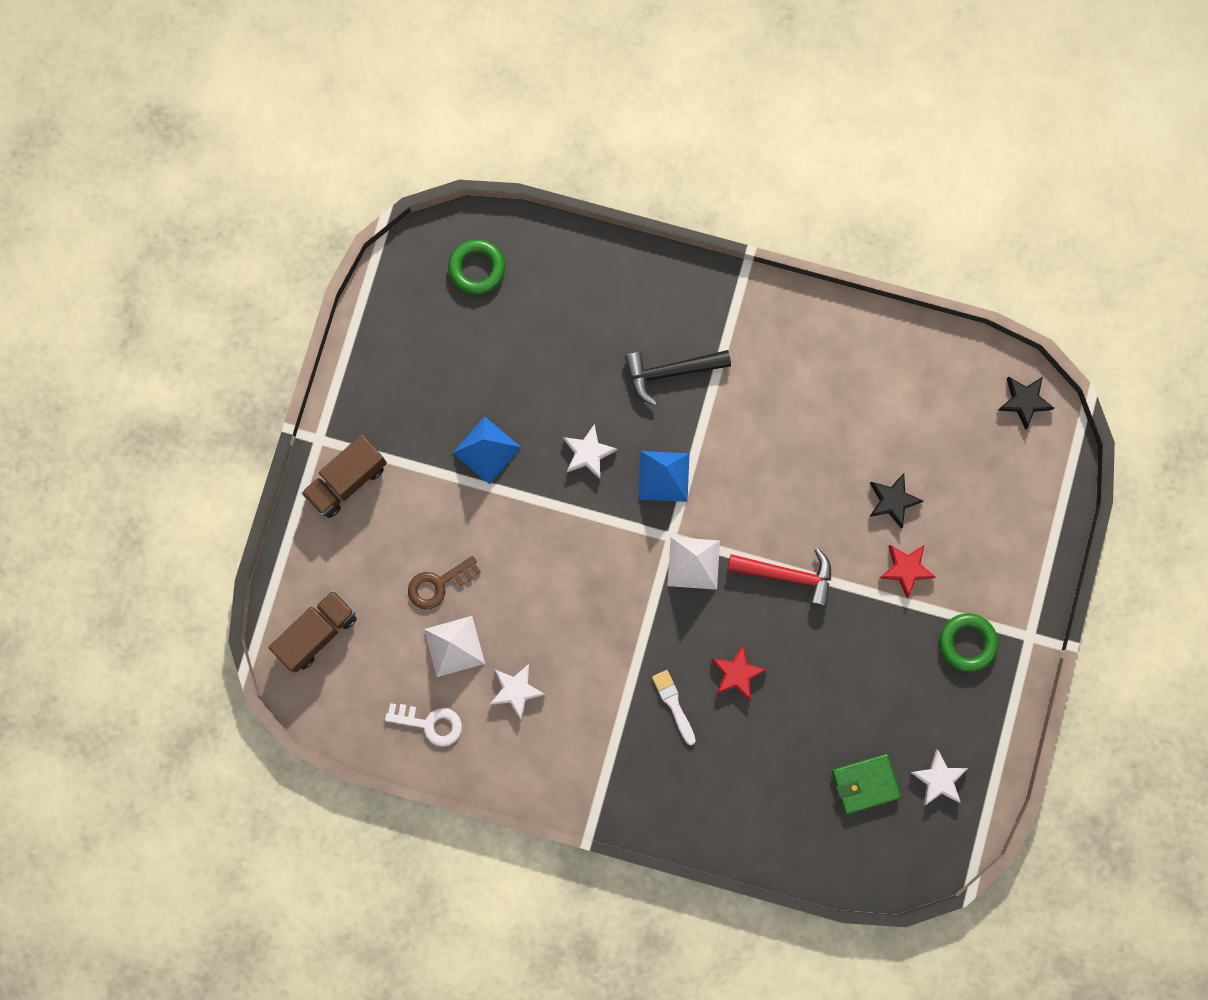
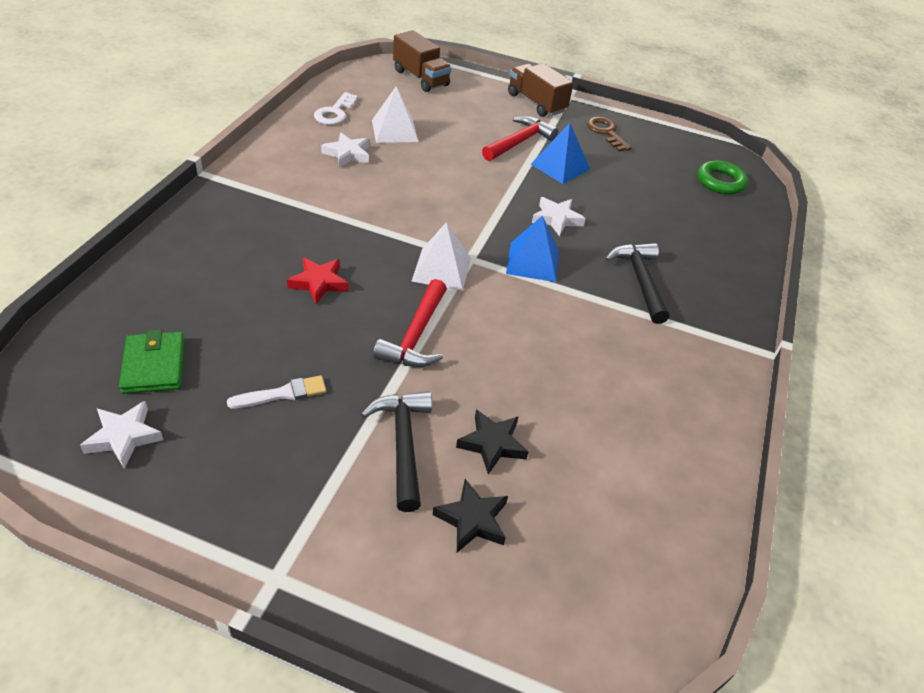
camera: 90 degrees right, 35 degrees down
(438, 584) = (447, 130): brown key -> brown key (606, 133)
(445, 498) = (519, 142): none -> red hammer
(673, 704) = (303, 237): white brush -> white brush (282, 394)
(906, 569) = (403, 444): red star -> black hammer
(967, 643) = (290, 496): green ring -> none
(1024, 401) = (632, 628): black star -> black star (472, 520)

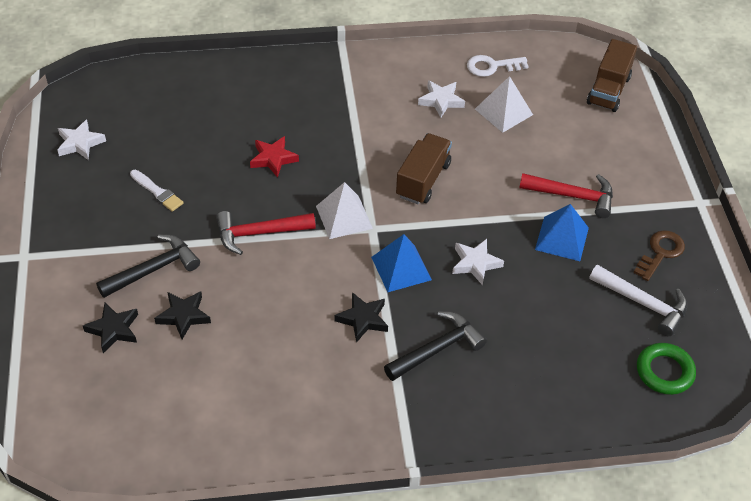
camera: 65 degrees right, 5 degrees up
(154, 366) = (141, 124): green wallet -> none
(536, 103) = (657, 183): brown truck -> brown truck (423, 180)
(579, 311) = (362, 319): none -> black star
(650, 161) = (643, 303): none -> white hammer

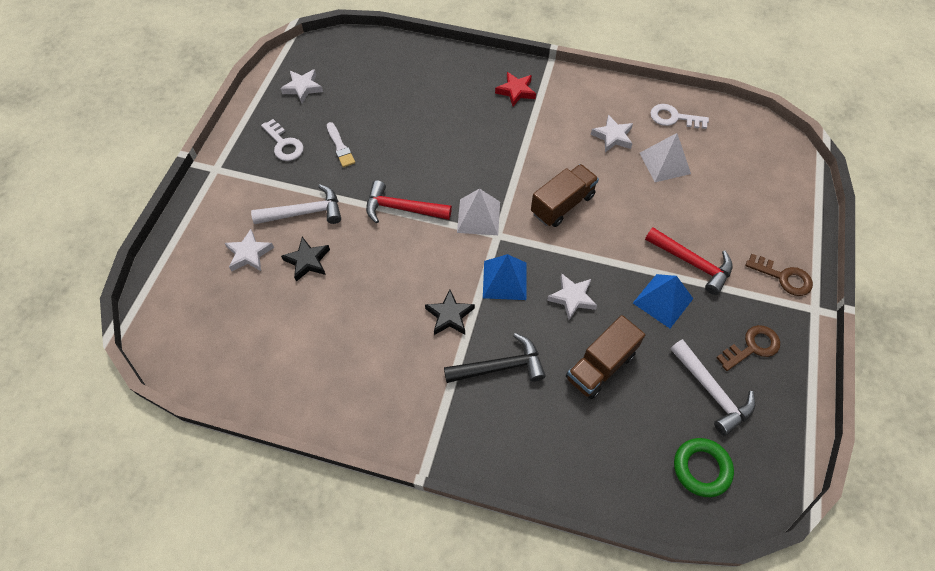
camera: 25 degrees right, 10 degrees up
(91, 207) = (284, 144): none -> white key
(113, 330) = (249, 254): black star -> white star
(153, 269) = (304, 212): black hammer -> white hammer
(273, 159) = (445, 146): red star -> red star (516, 91)
(608, 90) = (774, 171): brown truck -> brown truck (600, 366)
(660, 183) = (783, 277): none -> brown key

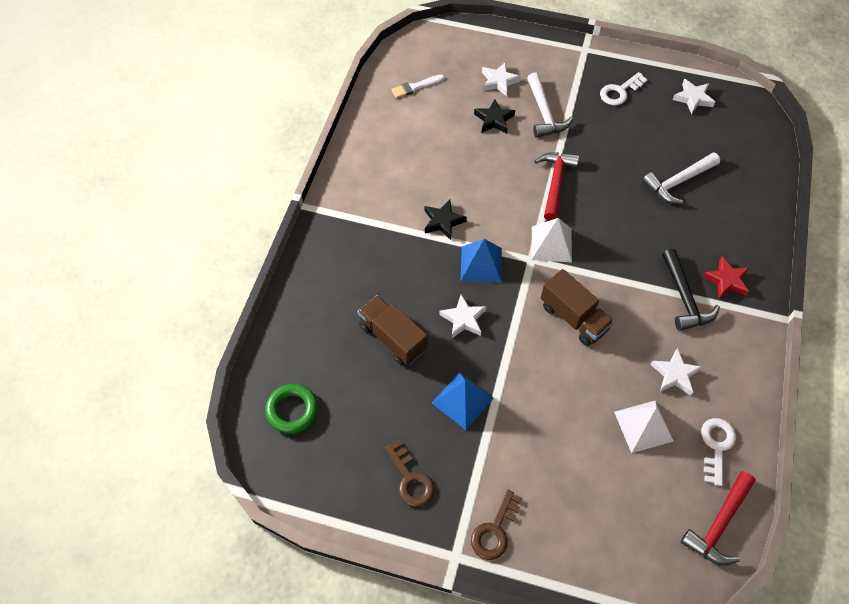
camera: 90 degrees right, 0 degrees up
(340, 147) = (622, 132): white brush -> white brush (415, 87)
(500, 367) = (393, 258): black hammer -> black hammer (684, 298)
(692, 263) = (508, 435): red hammer -> red hammer (719, 524)
(712, 391) = (364, 431): white hammer -> white hammer (678, 182)

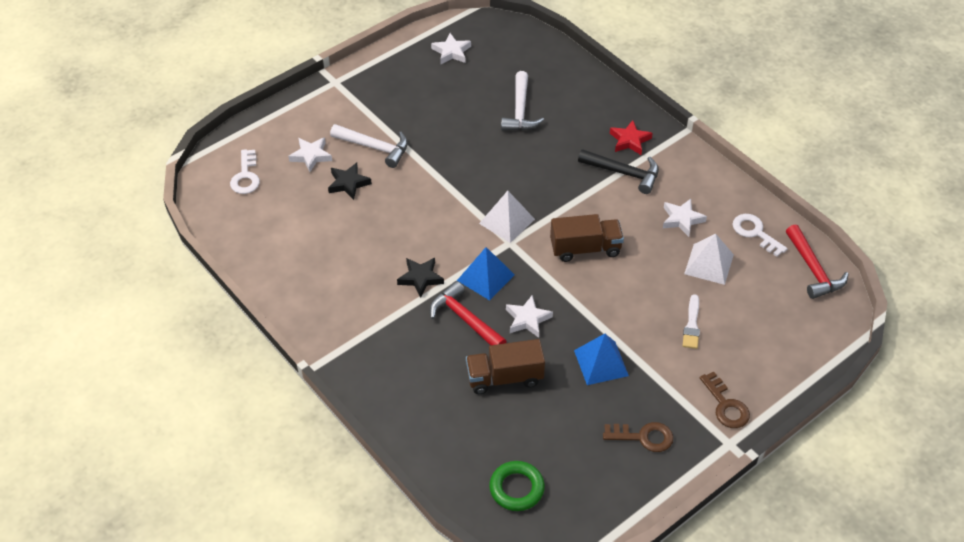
camera: 55 degrees left, 10 degrees down
(415, 87) = (257, 215): white brush -> white brush (692, 325)
(555, 183) = (451, 183): red hammer -> red hammer (465, 319)
(620, 92) = (401, 89): white key -> white key (246, 176)

